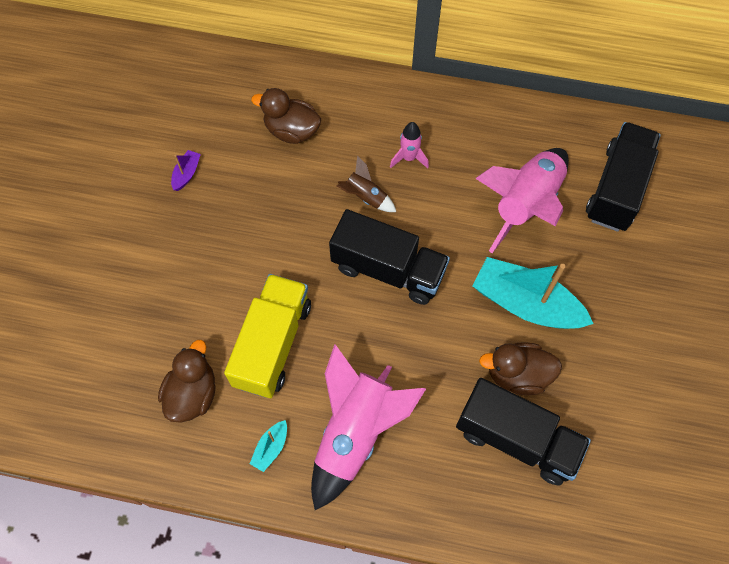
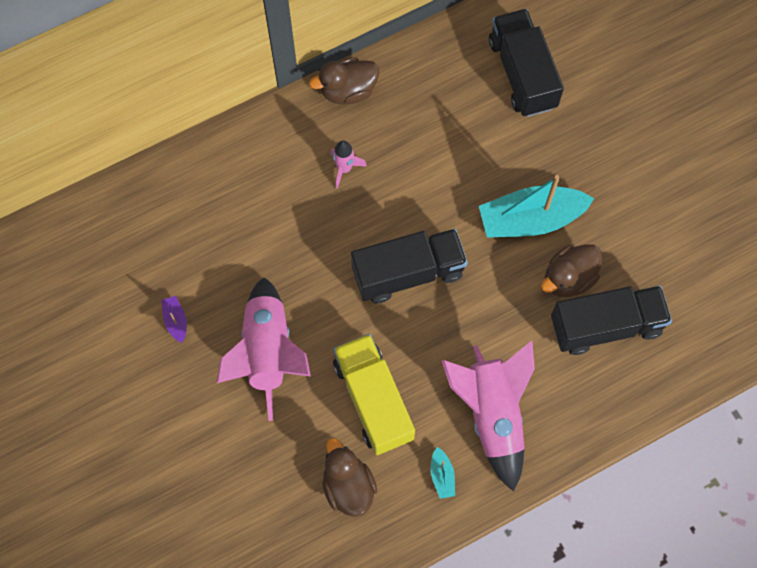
camera: 40 degrees left, 5 degrees up
(291, 131) = (229, 217): brown duck -> brown duck (348, 91)
(365, 197) = (339, 228): brown rocket -> none
(525, 204) = (466, 139): pink rocket -> pink rocket (268, 352)

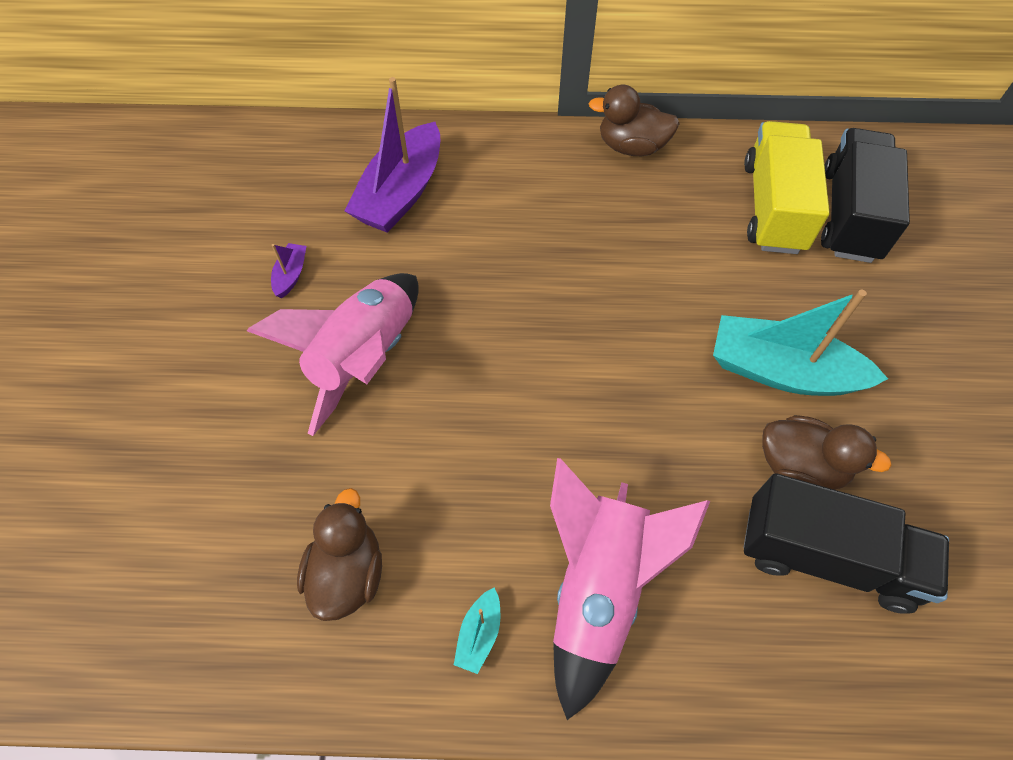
camera: 30 degrees right, 10 degrees down
(208, 216) = (401, 193): none -> purple boat
(344, 168) = (580, 215): pink rocket -> none
(373, 400) = (451, 481): yellow truck -> yellow truck (773, 207)
(408, 273) = (588, 355): black truck -> none
(568, 278) = (800, 466): brown duck -> brown duck turned 150 degrees counterclockwise

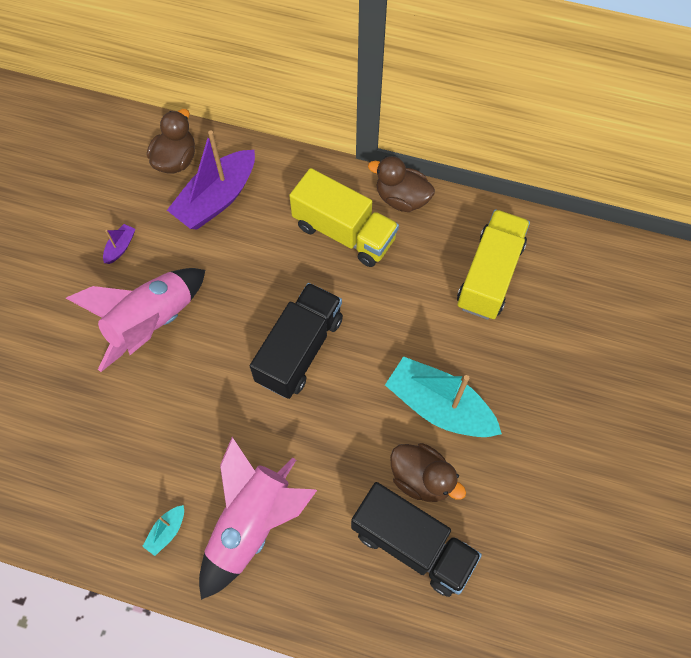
camera: 15 degrees right, 5 degrees up
(348, 573) = (97, 470): brown duck -> brown duck (176, 160)
(577, 197) = (344, 232): none -> yellow truck
(849, 214) = (546, 295): black truck -> black truck (299, 349)

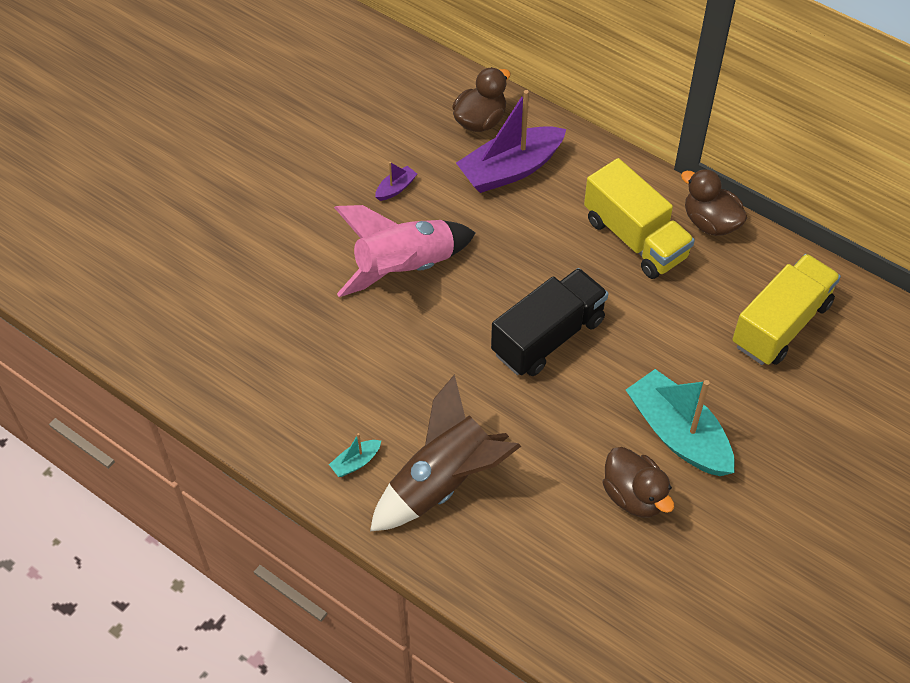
camera: 20 degrees right, 10 degrees down
(252, 524) = (443, 482): pink rocket -> brown rocket
(412, 544) = (602, 553): black truck -> none

